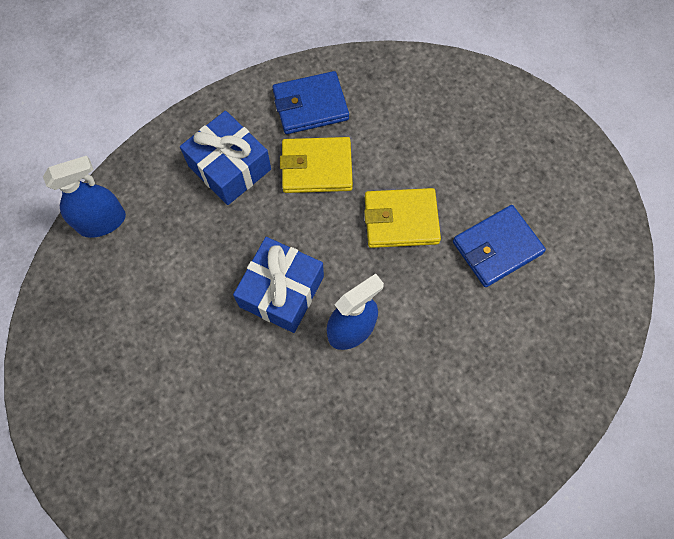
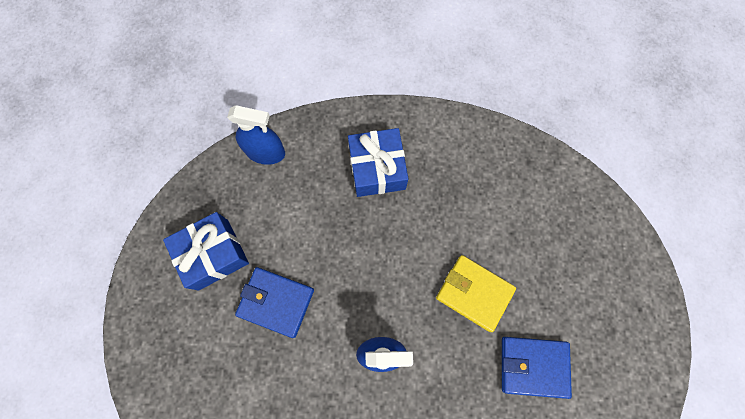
camera: 35 degrees right, 5 degrees up
(281, 291) = (351, 287): blue gift -> blue gift (213, 254)
(310, 106) = (467, 158): blue wallet -> blue wallet (276, 302)
(316, 167) = (439, 210): yellow wallet -> none

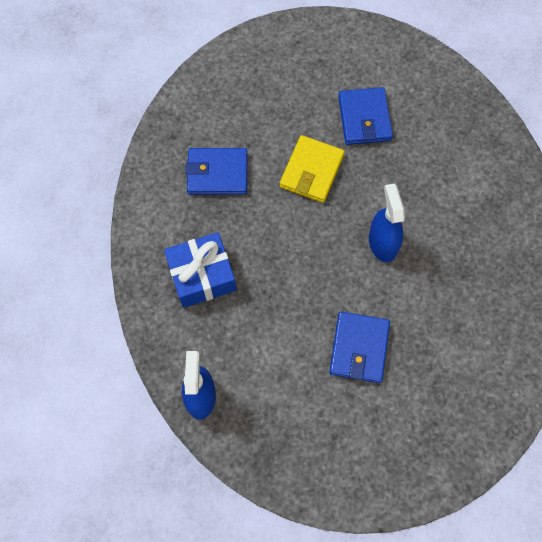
camera: 100 degrees left, 5 degrees down
(213, 254) = (324, 425): blue gift -> none
(482, 198) = (217, 173): none -> blue wallet

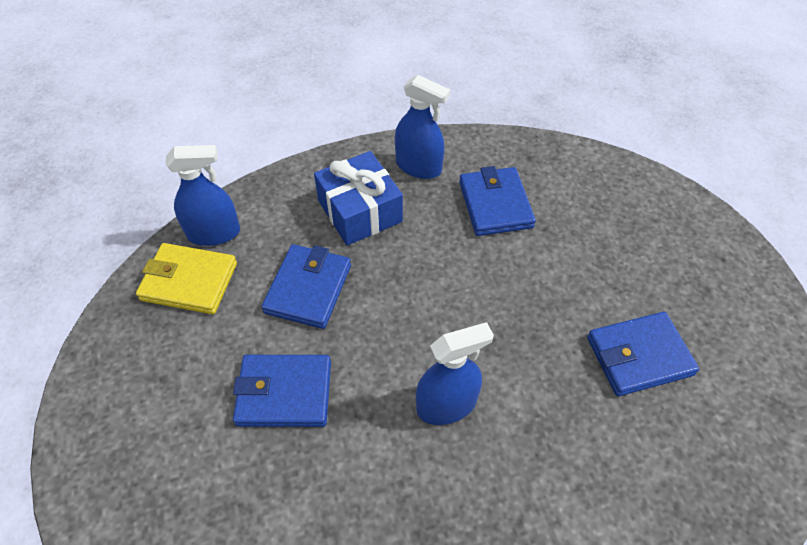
camera: 80 degrees right, 15 degrees down
(163, 222) = (418, 167): none -> blue spray bottle
(272, 324) = (308, 289): none -> blue wallet
(311, 171) = (531, 302): yellow wallet -> yellow wallet (189, 281)

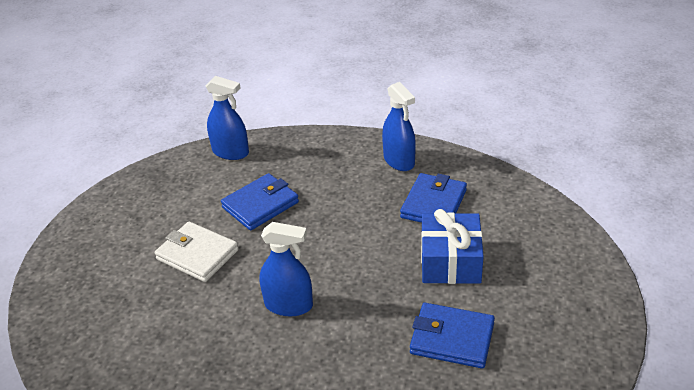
camera: 35 degrees right, 15 degrees down
(189, 281) = (194, 173): yellow wallet -> none
(284, 393) = (197, 255): blue wallet -> white wallet
(359, 211) = (333, 173): blue gift -> blue gift (450, 261)

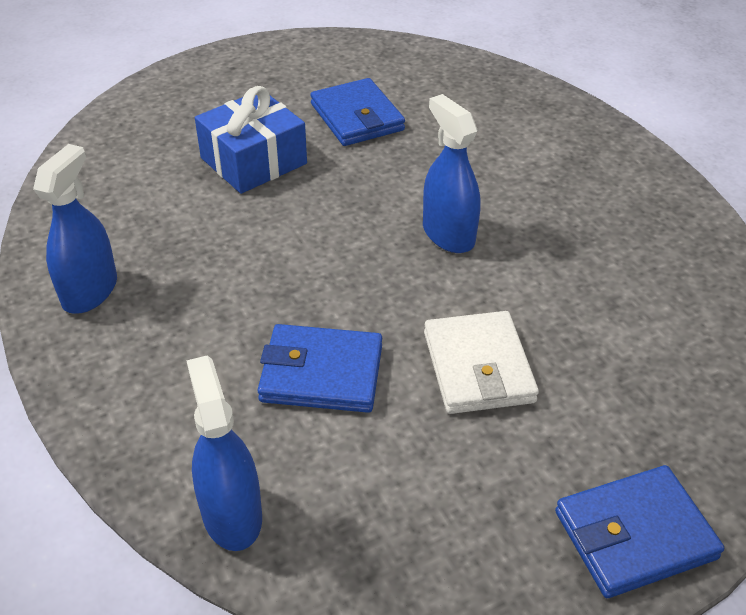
camera: 135 degrees left, 5 degrees up
(433, 204) = (163, 216): blue wallet -> blue wallet (634, 535)

